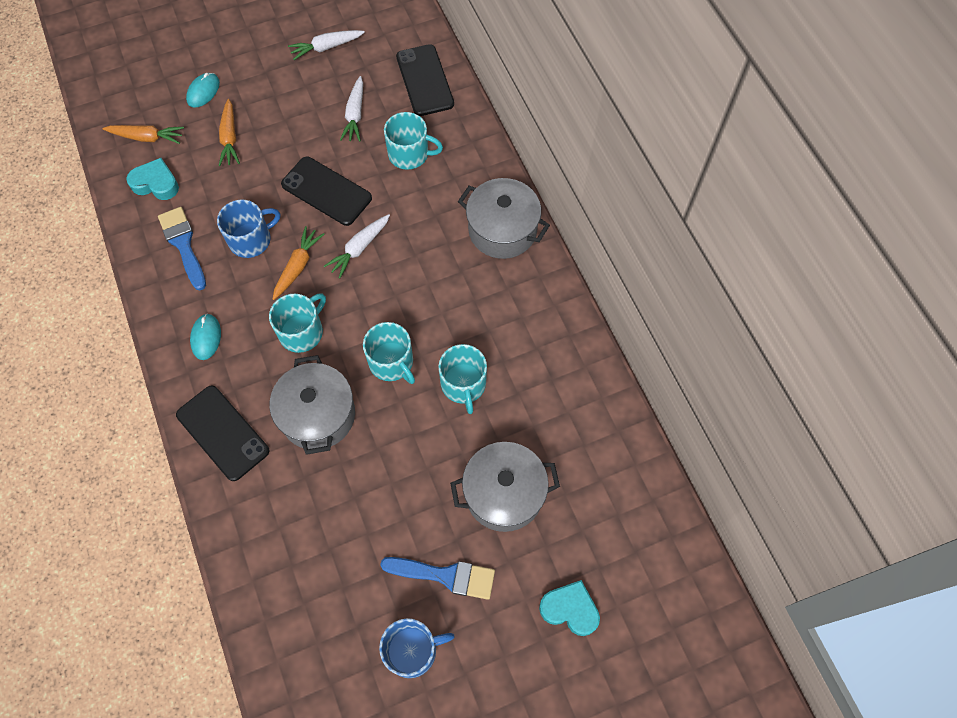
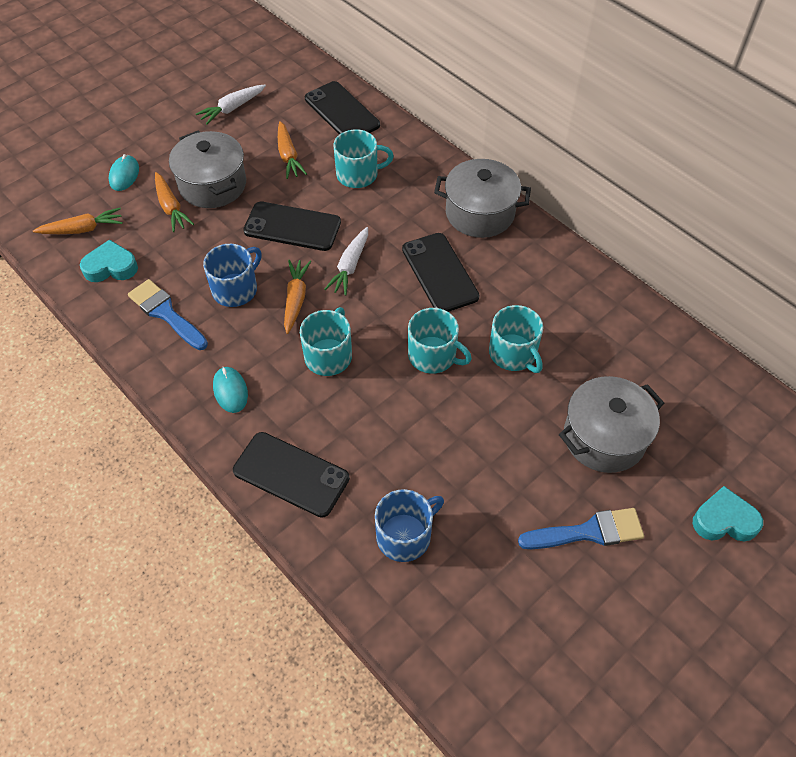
camera: 20 degrees left, 10 degrees down
(318, 415) = (383, 426): grey pot -> grey pot (212, 185)
(355, 114) = (288, 156): white carrot -> orange carrot
(412, 650) = (593, 615): blue mug -> blue mug (405, 536)
(436, 281) = (439, 273): none -> black phone

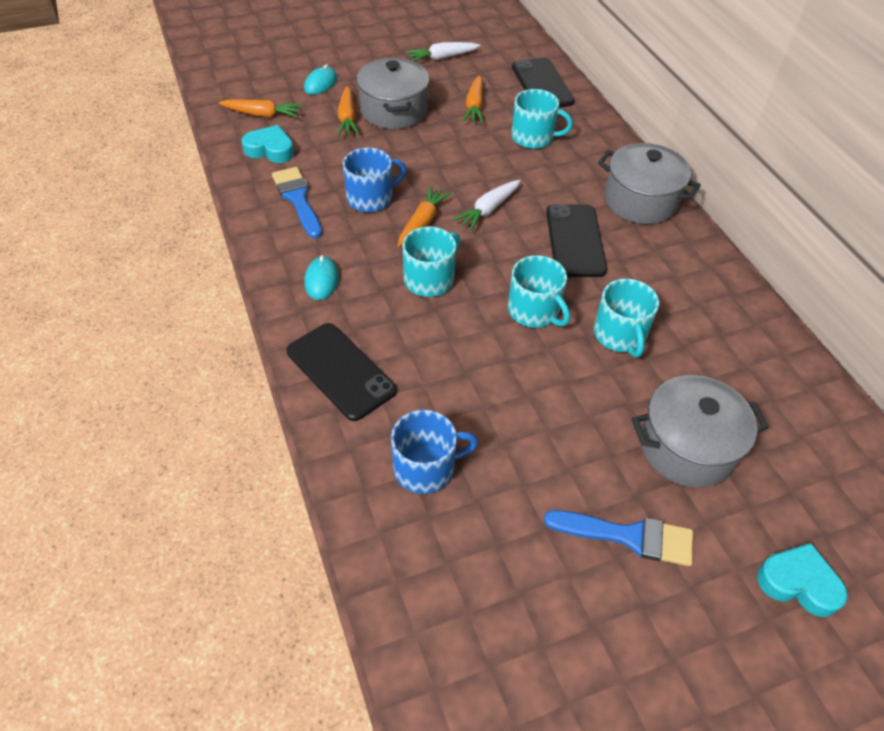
camera: 20 degrees right, 5 degrees down
(292, 227) = (449, 163): black phone -> none

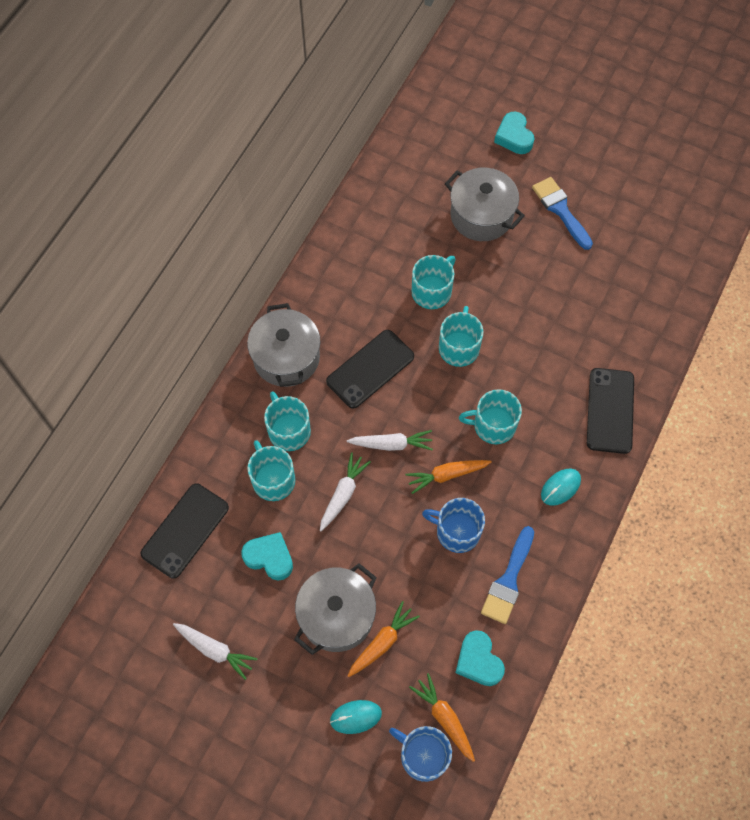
camera: 130 degrees left, 15 degrees up
(426, 468) = (619, 318): blue mug -> blue mug (423, 755)
(474, 106) = (269, 557): orange carrot -> turquoise heart
(478, 162) = (343, 494): none -> white carrot
(567, 166) = (288, 430): none -> turquoise mug

